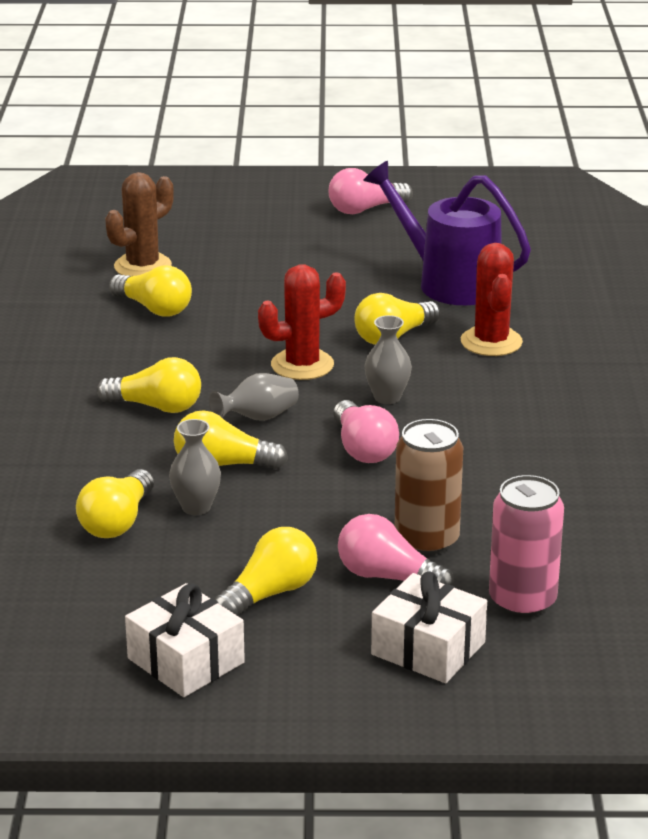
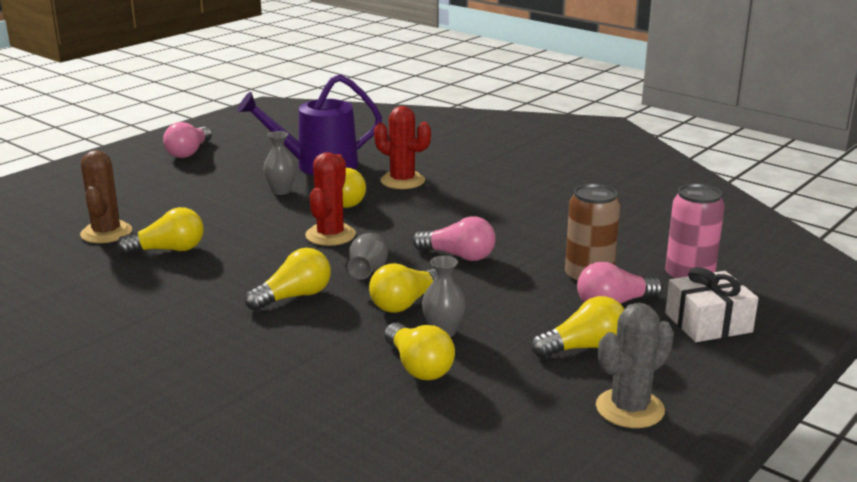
camera: 50 degrees left, 5 degrees down
(186, 660) = (630, 409): white gift -> grey cactus
(270, 593) = (584, 347): yellow light bulb -> yellow light bulb turned 75 degrees clockwise
(387, 397) = (412, 228): grey vase -> grey vase (281, 191)

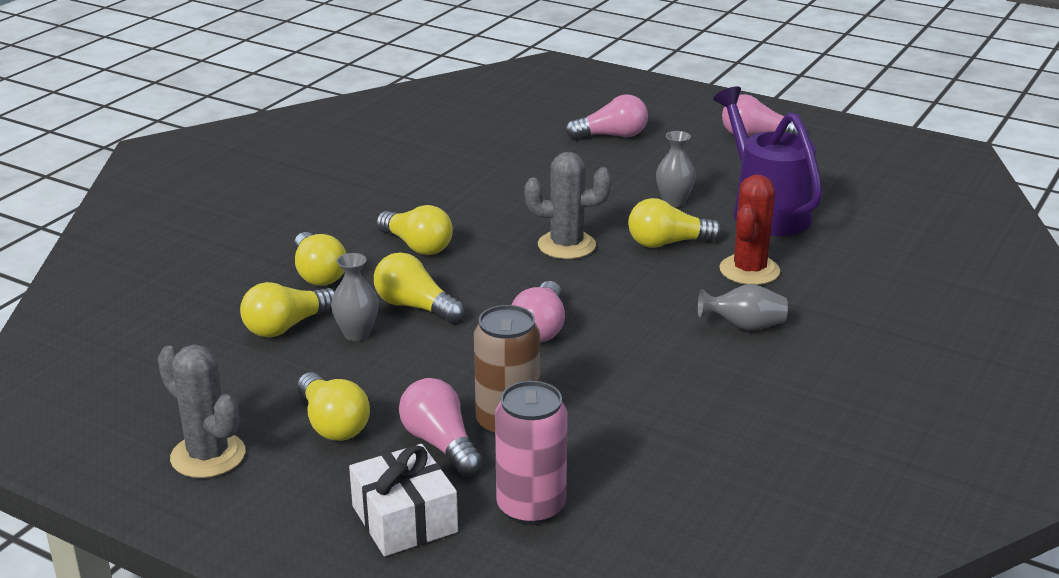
camera: 80 degrees right, 5 degrees up
(106, 233) = (527, 137): brown cactus -> none
(138, 199) = (612, 136): none -> pink light bulb
(168, 250) = (500, 171): yellow light bulb -> yellow light bulb (318, 274)
(330, 235) = (566, 245): red cactus -> grey cactus
(368, 271) = (484, 277): grey vase -> grey vase (744, 326)

